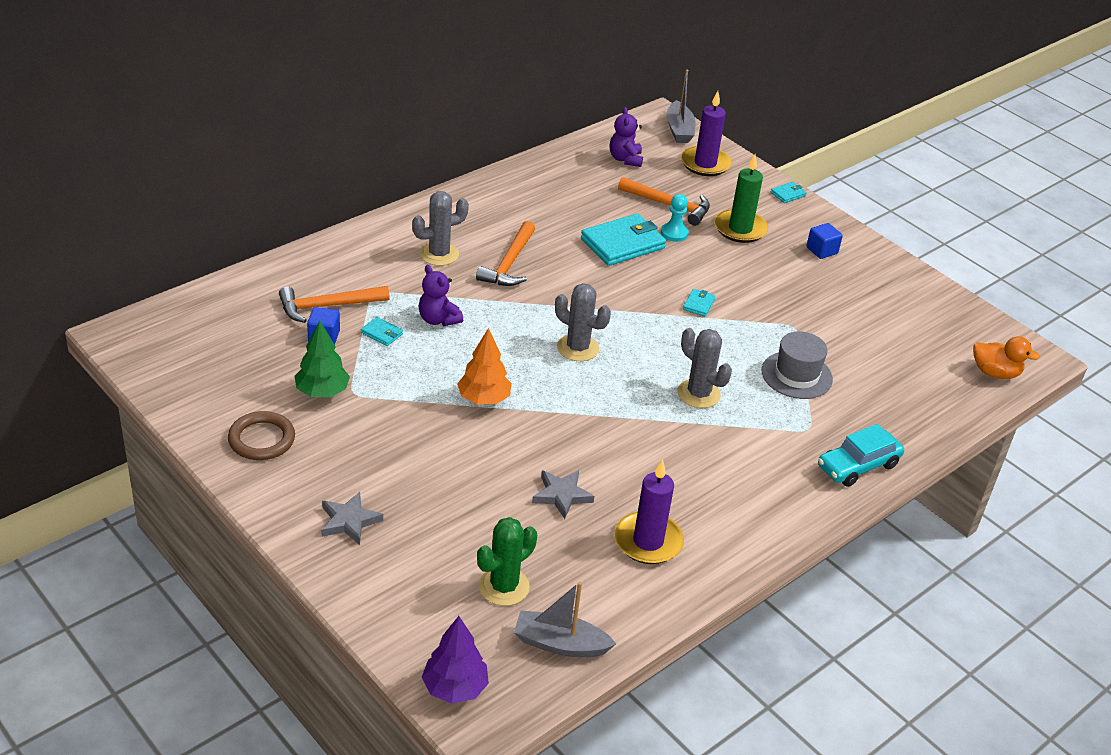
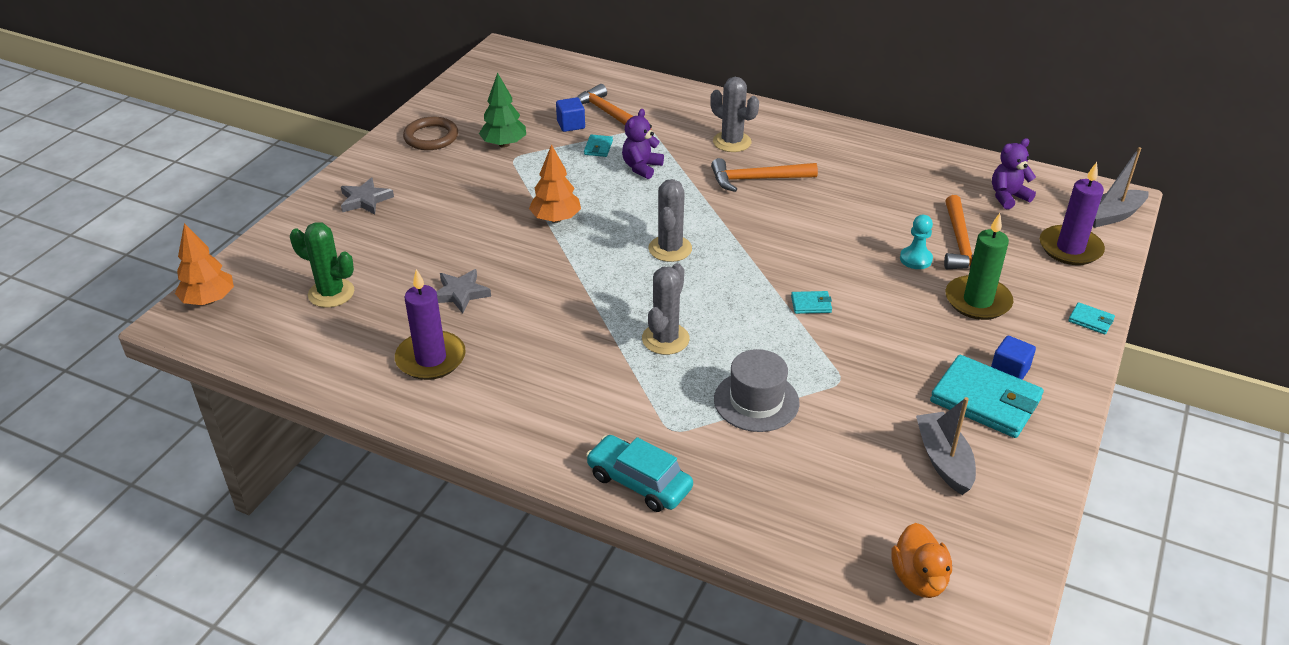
camera: 70 degrees right, 0 degrees up
(455, 688) = (209, 300): purple tree -> orange tree
(560, 644) = (278, 341): grey boat -> grey boat (944, 460)
(622, 243) = (860, 232): turquoise wallet -> turquoise wallet (985, 400)

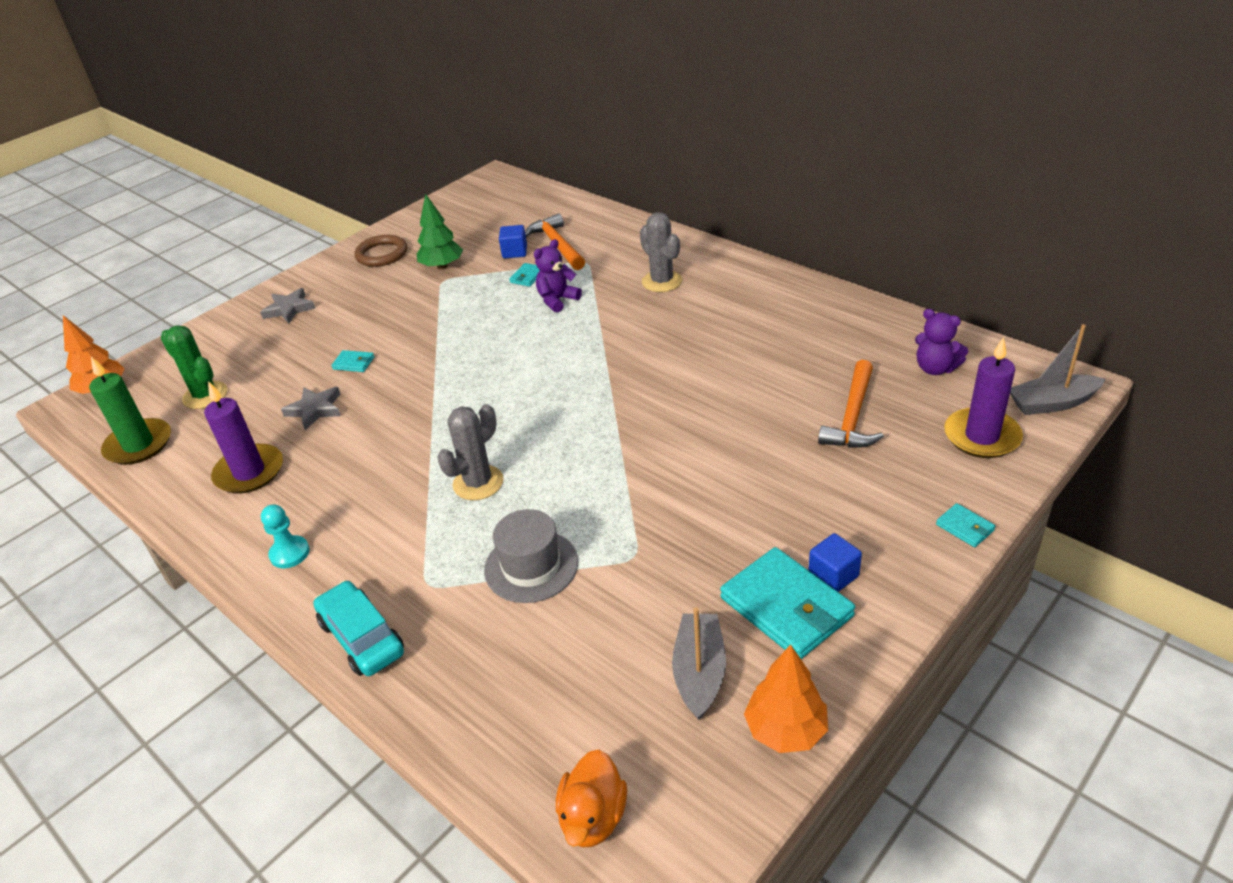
camera: 20 degrees right, 0 degrees up
(555, 219) = (446, 344): orange tree -> orange tree (785, 730)
(670, 249) = (537, 387): grey cactus -> none
(757, 179) = (666, 323): orange hammer -> none
(811, 304) = (648, 465): turquoise wallet -> turquoise wallet (354, 363)
(915, 259) = (791, 428): turquoise pawn -> turquoise pawn (289, 553)
(977, 301) = (838, 485): green candle -> green candle (139, 445)
(1008, 197) = (935, 368): purple teddy bear -> purple teddy bear turned 135 degrees counterclockwise

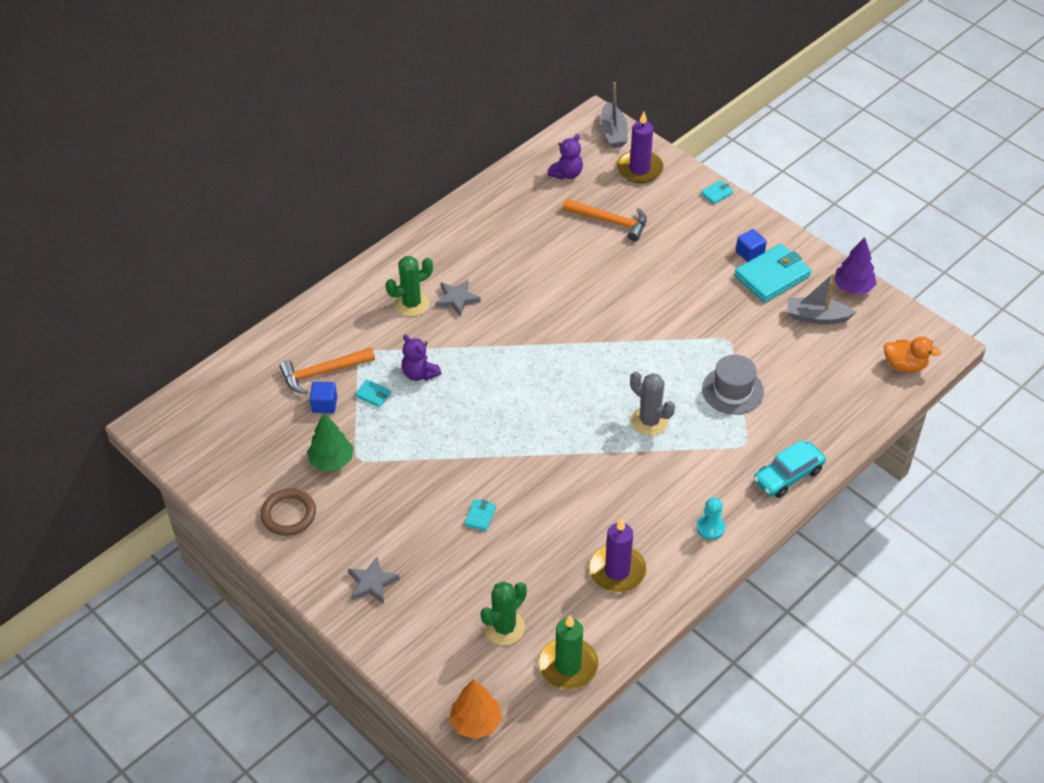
camera: 90 degrees left, 10 degrees up
(315, 410) = (543, 536): grey star -> grey star (457, 299)
(662, 281) = (411, 304): grey cactus -> green cactus
(785, 730) = (853, 287): orange tree -> purple tree

